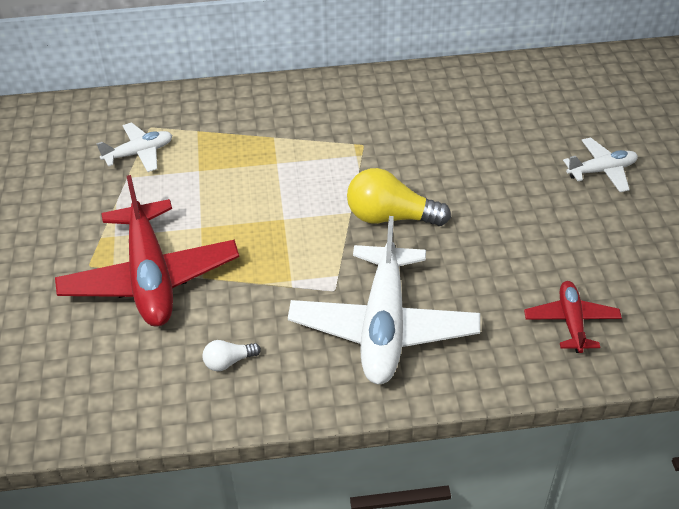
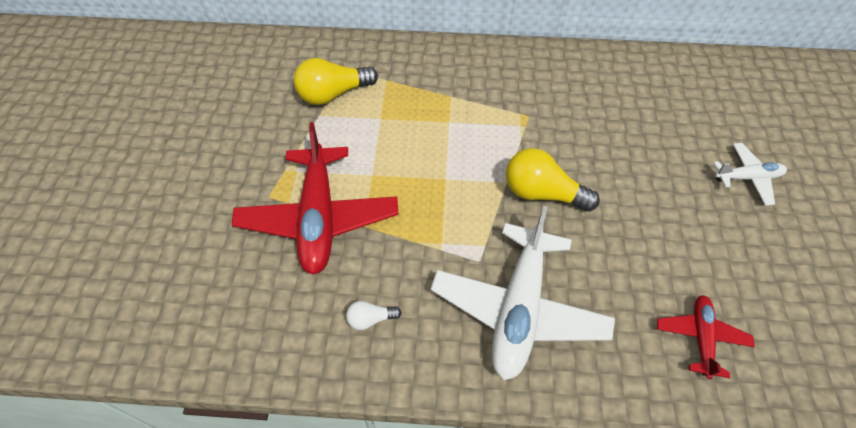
camera: 10 degrees right, 10 degrees up
(139, 153) = (333, 94): white plane -> yellow light bulb

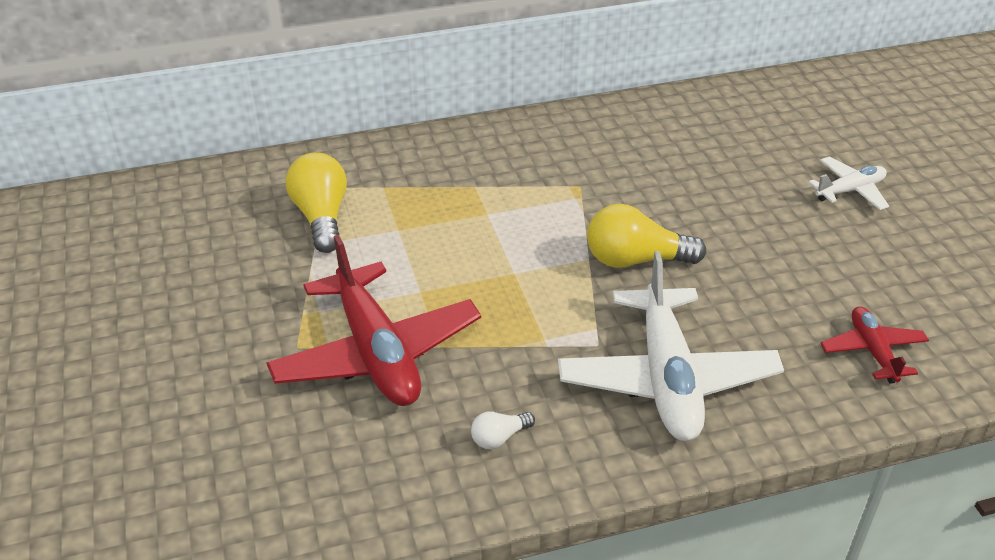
camera: 20 degrees left, 15 degrees down
(333, 94) = (321, 217): yellow light bulb -> yellow light bulb turned 120 degrees clockwise

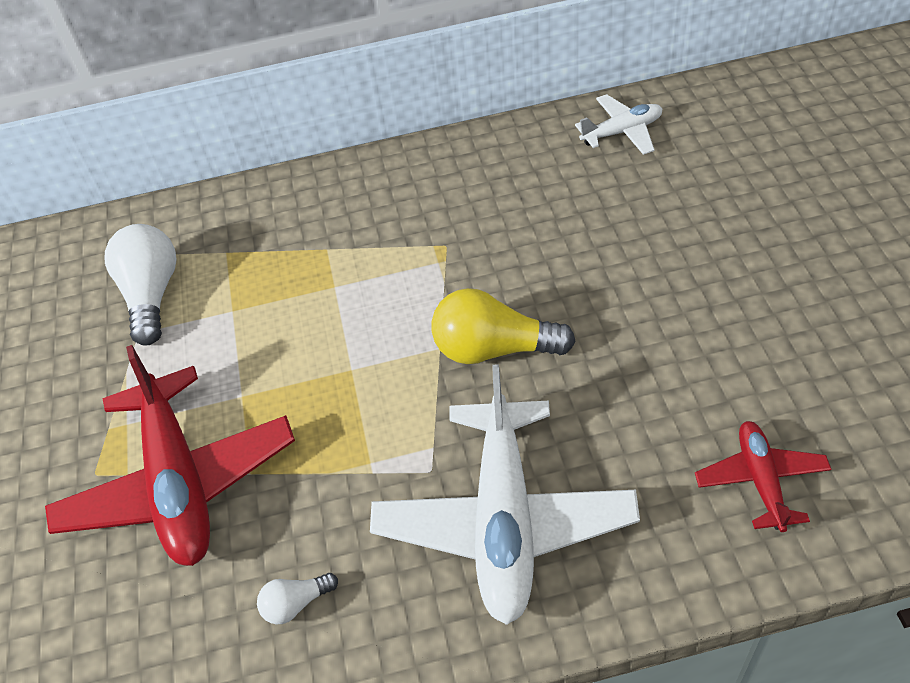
camera: 10 degrees right, 10 degrees up
(321, 217) = (152, 295): yellow light bulb -> white light bulb
(850, 190) = (766, 244): white plane -> white plane (622, 132)

